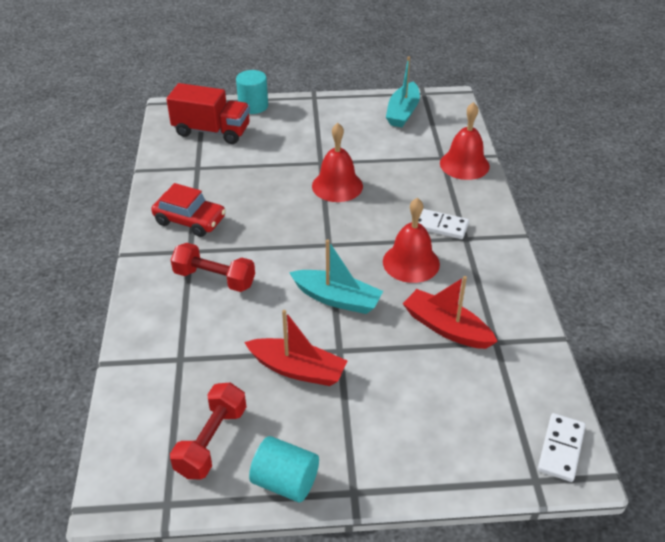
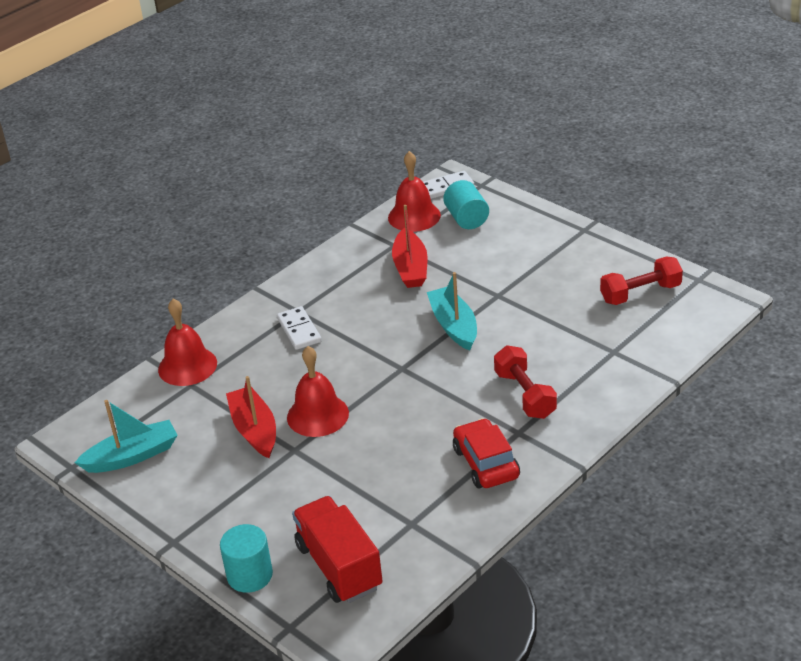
camera: 130 degrees left, 5 degrees down
(285, 482) = (617, 253): turquoise cylinder -> turquoise cylinder (466, 219)
(297, 369) = (540, 300): red boat -> red boat (254, 430)
(411, 262) = (365, 318): red bell -> red bell (414, 216)

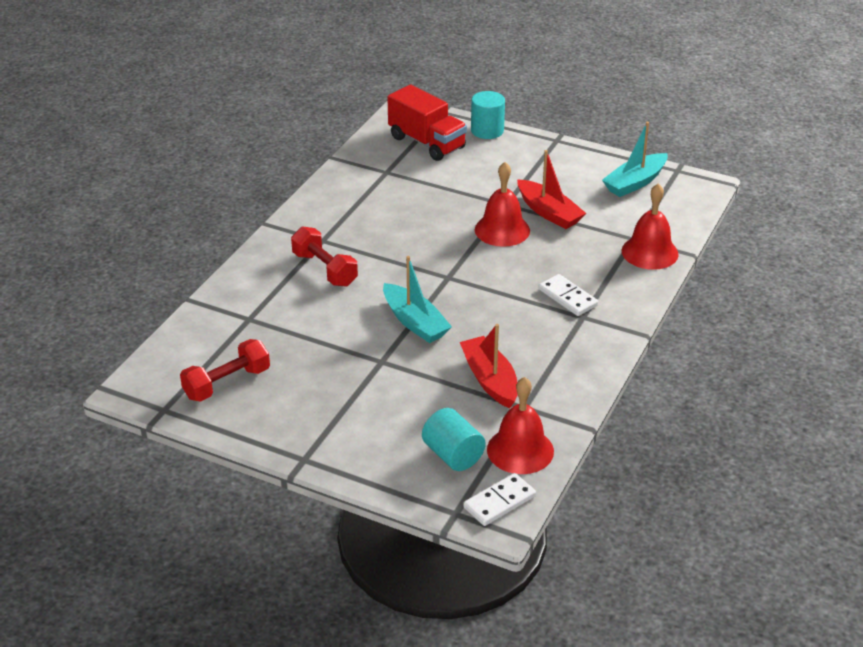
camera: 160 degrees right, 0 degrees up
(486, 463) = (342, 215): red car -> none

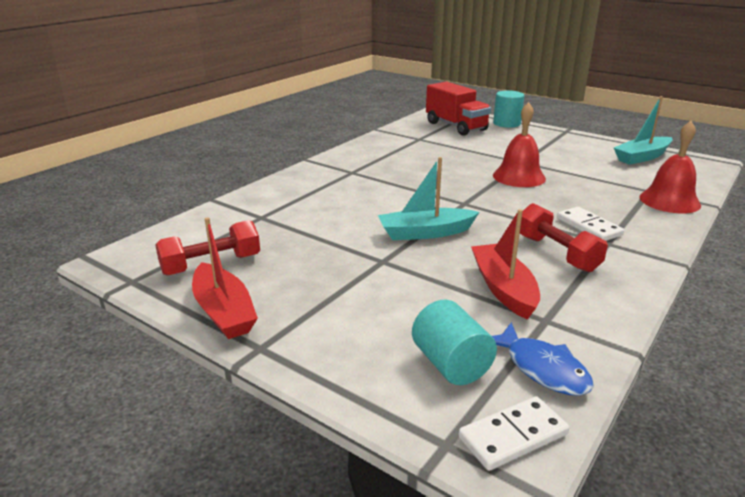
camera: 10 degrees right, 10 degrees down
(324, 269) = (347, 189): red dumbbell -> red dumbbell (556, 253)
(415, 322) = (425, 233): turquoise boat -> turquoise boat turned 105 degrees clockwise
(520, 450) = (542, 368): red bell -> blue fish
(549, 212) = (563, 169): red boat -> red boat (224, 312)

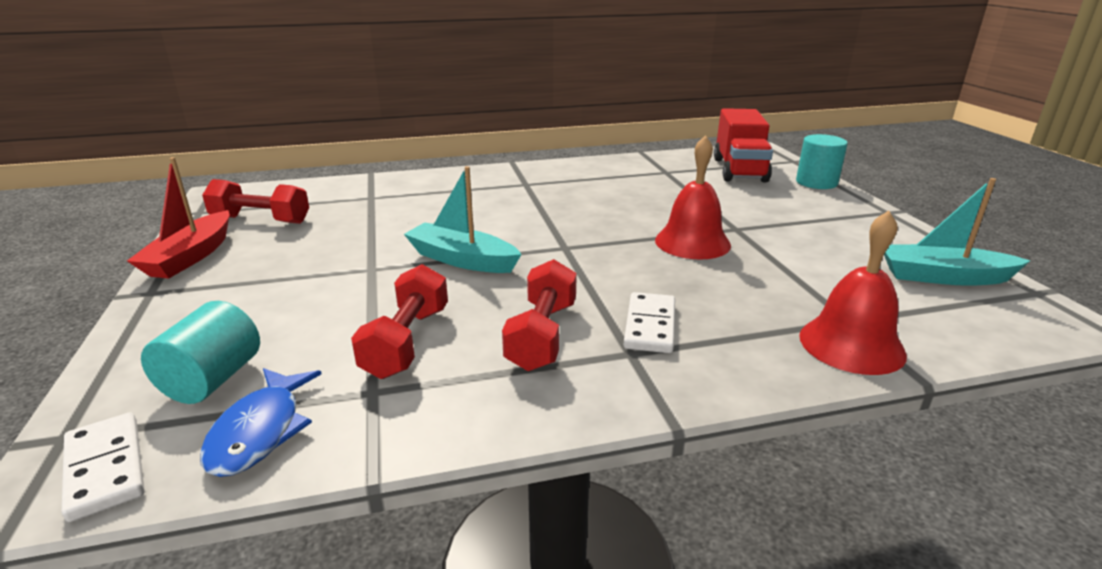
camera: 40 degrees right, 0 degrees up
(503, 288) = (407, 341): red boat -> red dumbbell
(513, 436) = (105, 468): white domino -> white domino turned 45 degrees clockwise

